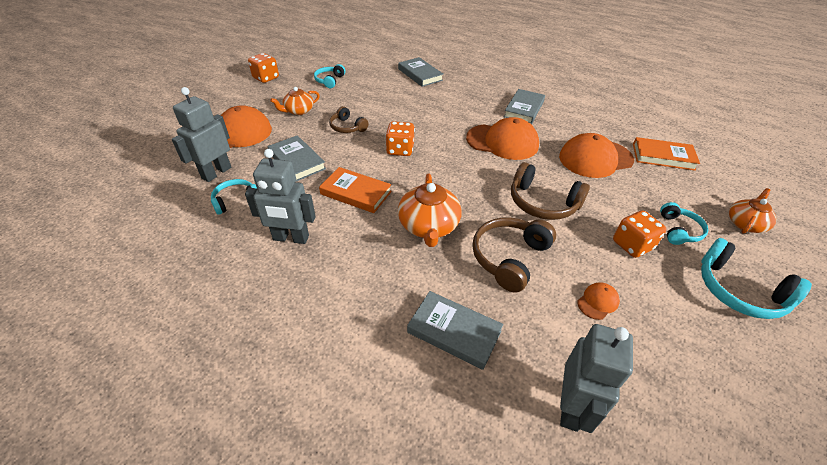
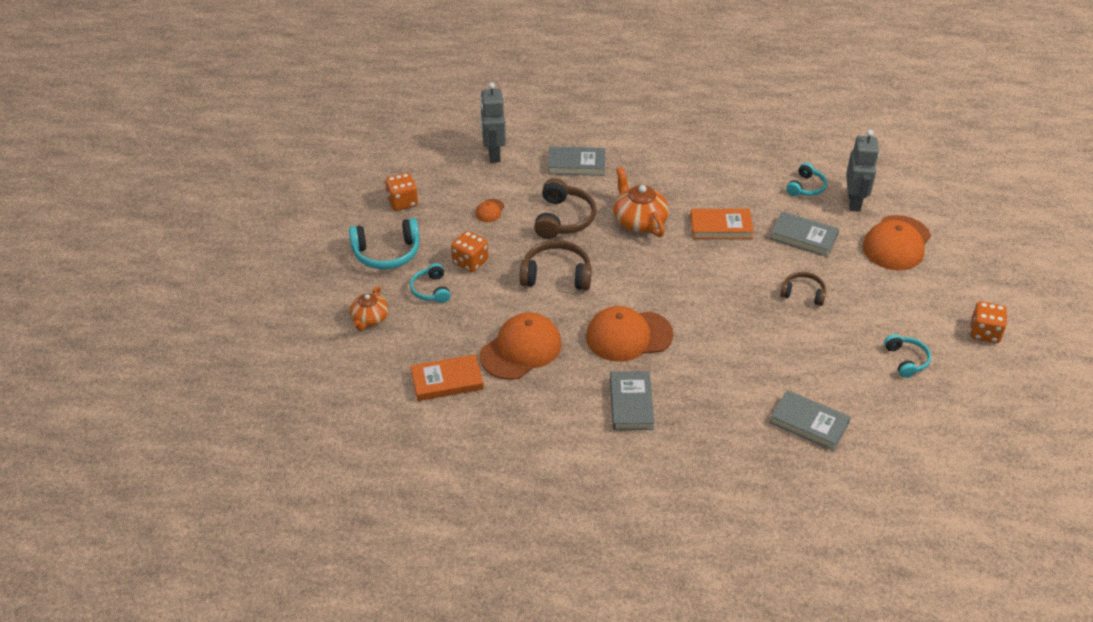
camera: 155 degrees right, 0 degrees up
(291, 238) = (731, 177): grey robot -> none
(298, 111) = (878, 296): orange teapot -> none
(400, 150) = (724, 285): orange dice -> orange dice (402, 202)
(739, 290) = (386, 253): turquoise headphones -> turquoise headphones turned 150 degrees clockwise

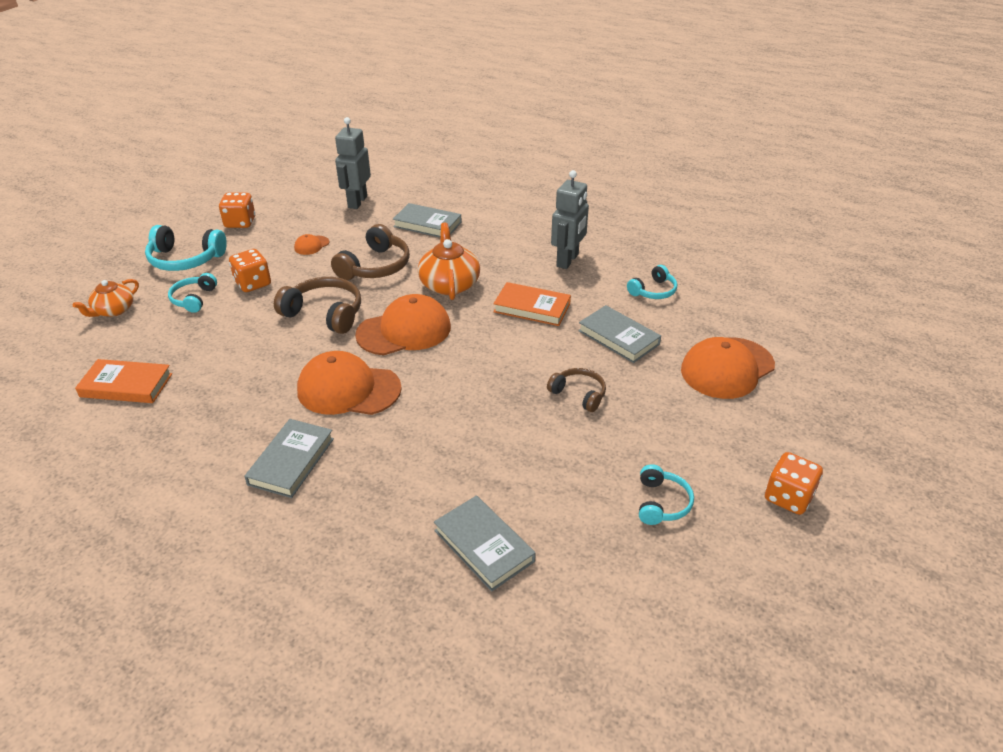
camera: 20 degrees right, 5 degrees down
(521, 349) = (226, 374): orange cap -> orange cap (404, 331)
(854, 202) = (701, 316): grey robot -> grey robot (567, 260)

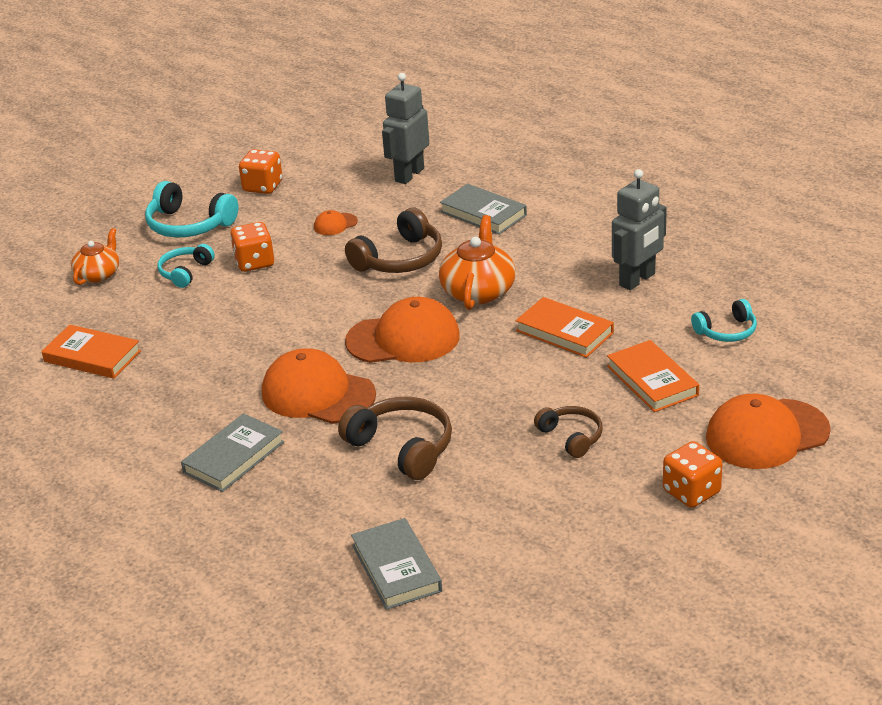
camera: 20 degrees right, 5 degrees down
(113, 310) = (98, 274): orange teapot -> orange teapot turned 150 degrees clockwise
(324, 314) = (321, 307): brown headphones -> brown headphones (402, 448)
(618, 337) = (652, 381): grey book -> orange book
(661, 503) = (605, 561): turquoise headphones -> none
(788, 497) = (754, 580): orange dice -> orange dice (691, 492)

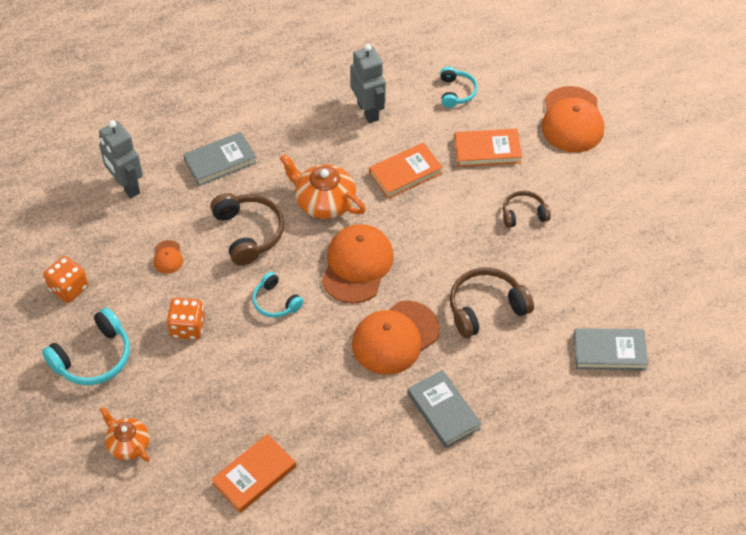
camera: 70 degrees left, 20 degrees up
(185, 272) = (169, 379): turquoise headphones -> turquoise headphones (276, 302)
(691, 492) = (608, 178): orange dice -> none

